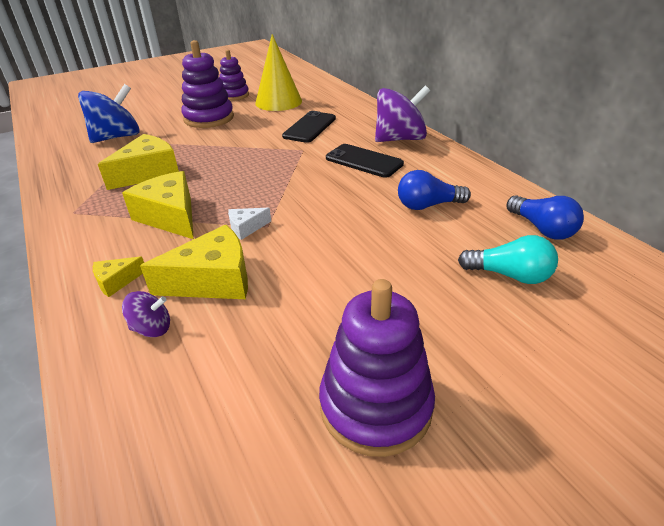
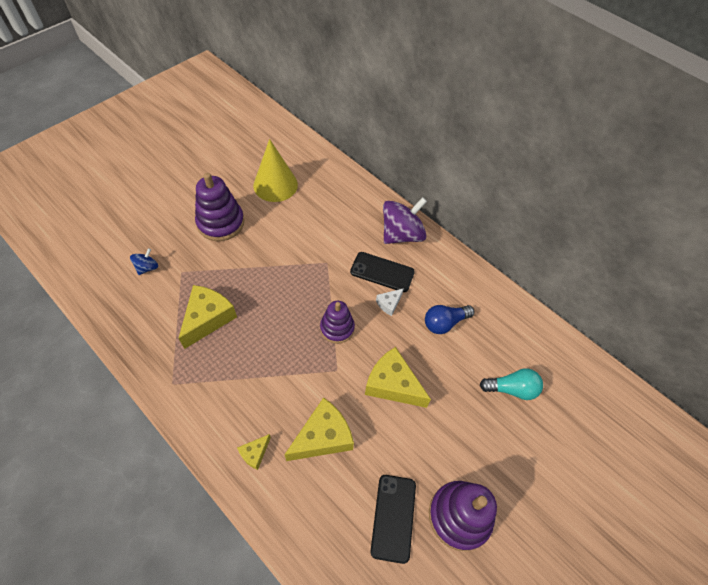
camera: 20 degrees left, 20 degrees up
(117, 137) = (147, 268): blue spinning top -> blue spinning top, size x0.48
(152, 328) = (303, 491): purple spinning top -> none
(170, 217) = (257, 373): yellow cheese -> yellow cheese (392, 384)
(234, 95) = (227, 177): purple stacking toy -> purple stacking toy (337, 328)
(246, 228) = (322, 375): white cheese -> white cheese (389, 304)
(309, 127) = (320, 226): black phone -> black phone (393, 517)
(542, 229) = (525, 336): blue light bulb -> none

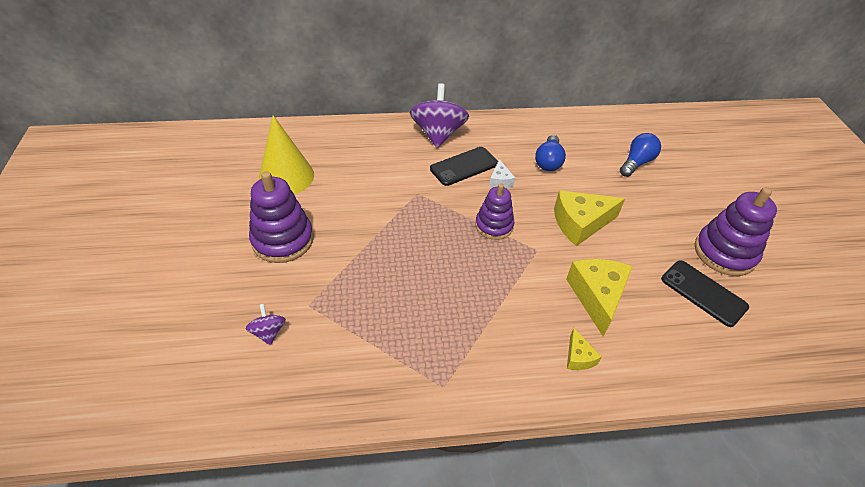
camera: 50 degrees left, 10 degrees down
(147, 268) = (268, 332): blue spinning top -> purple spinning top
(208, 318) = (391, 313): yellow cheese -> none
(511, 389) = (636, 163): turquoise light bulb -> blue light bulb

